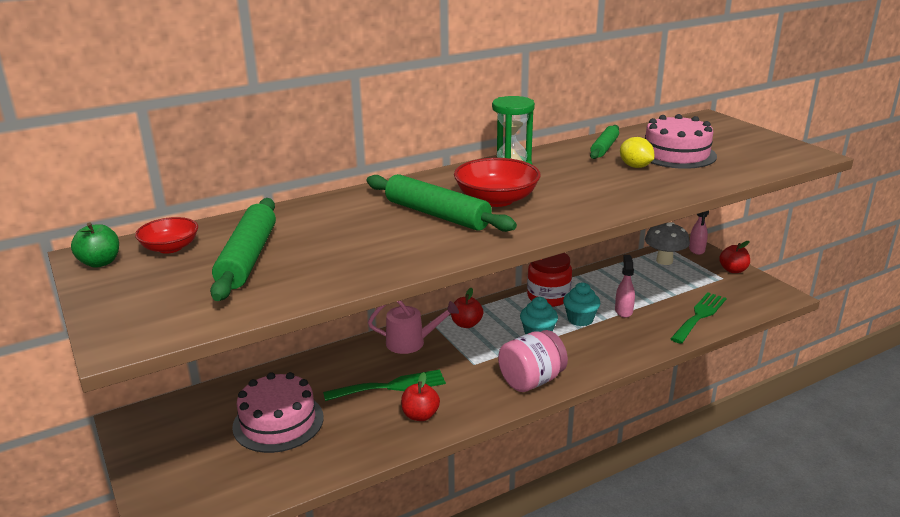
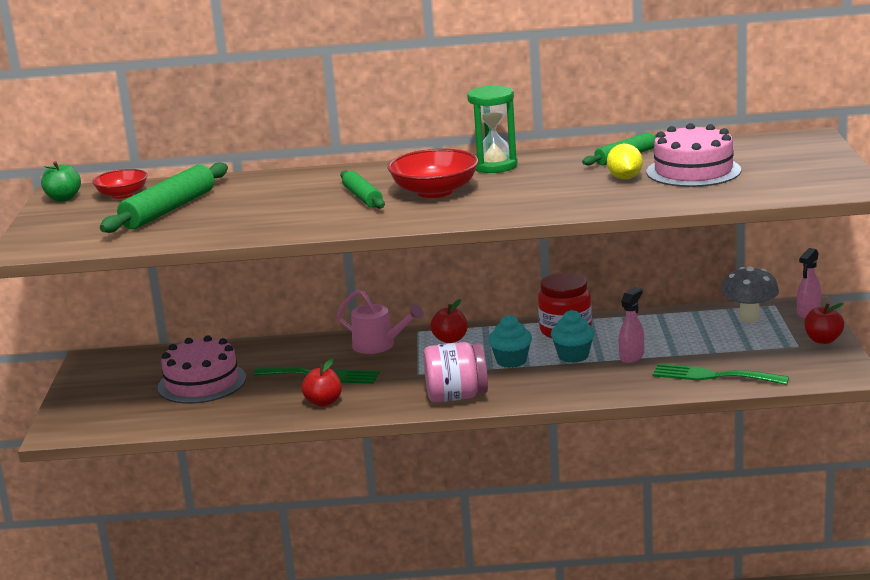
camera: 30 degrees right, 5 degrees down
(437, 215) = (362, 197): green rolling pin -> green rolling pin, size x0.61
(699, 316) = (713, 376): green fork -> green fork turned 135 degrees counterclockwise

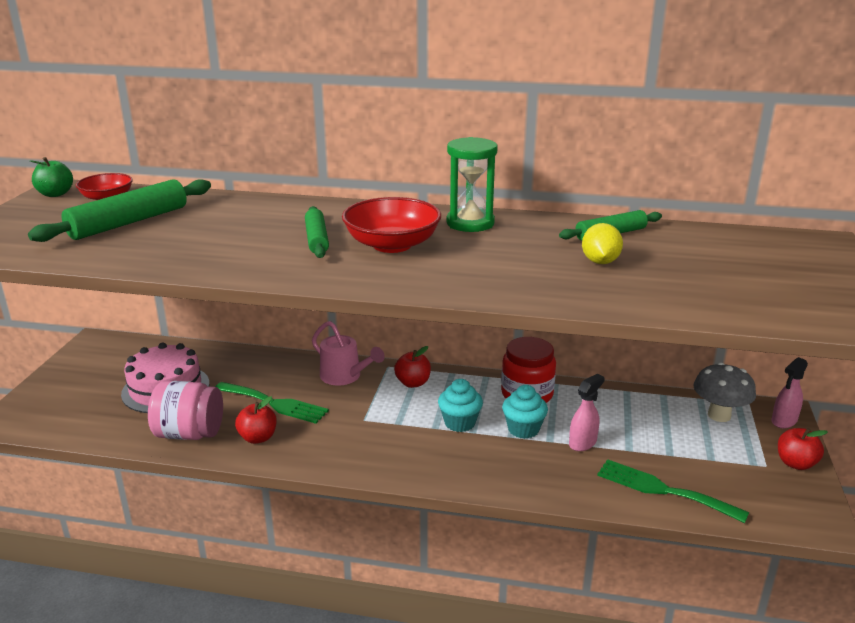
camera: 10 degrees right, 5 degrees up
(456, 397) = (386, 459): pink jar -> pink jar (189, 433)
(693, 171) = (680, 265): pink cake -> none

